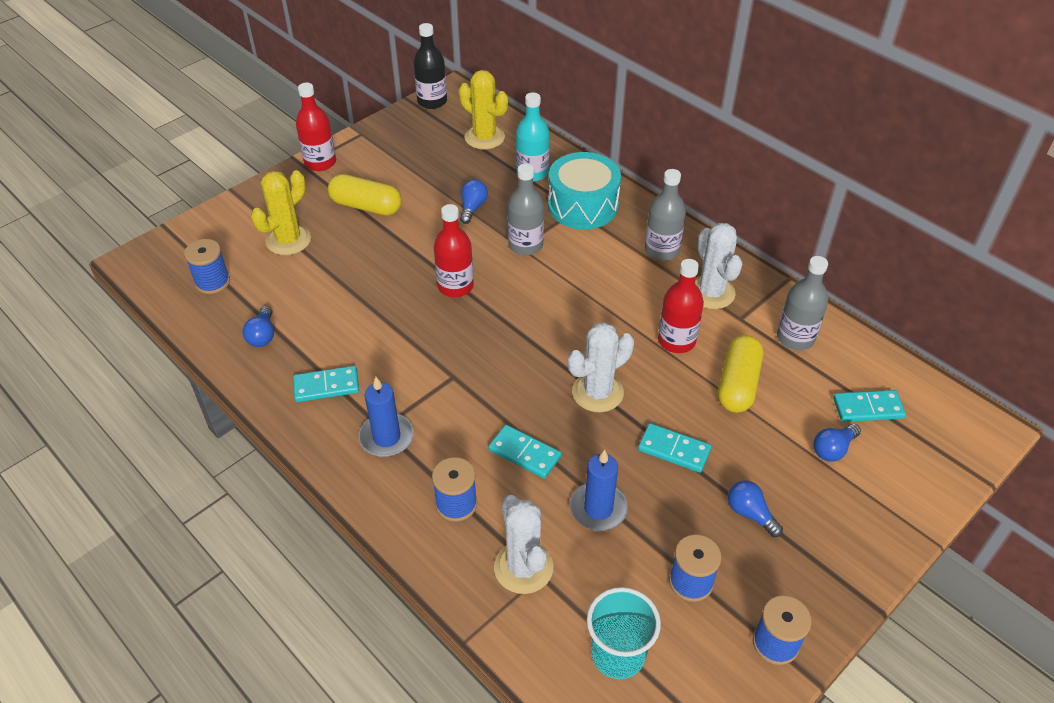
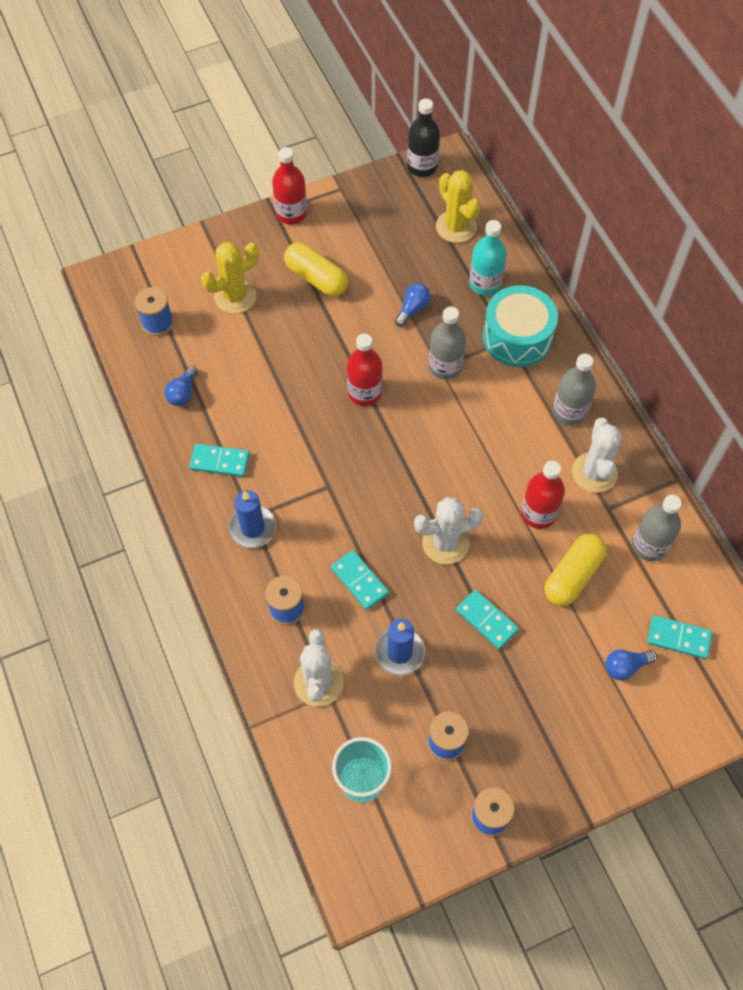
camera: 20 degrees right, 15 degrees up
(750, 513) = (523, 700): blue light bulb -> none

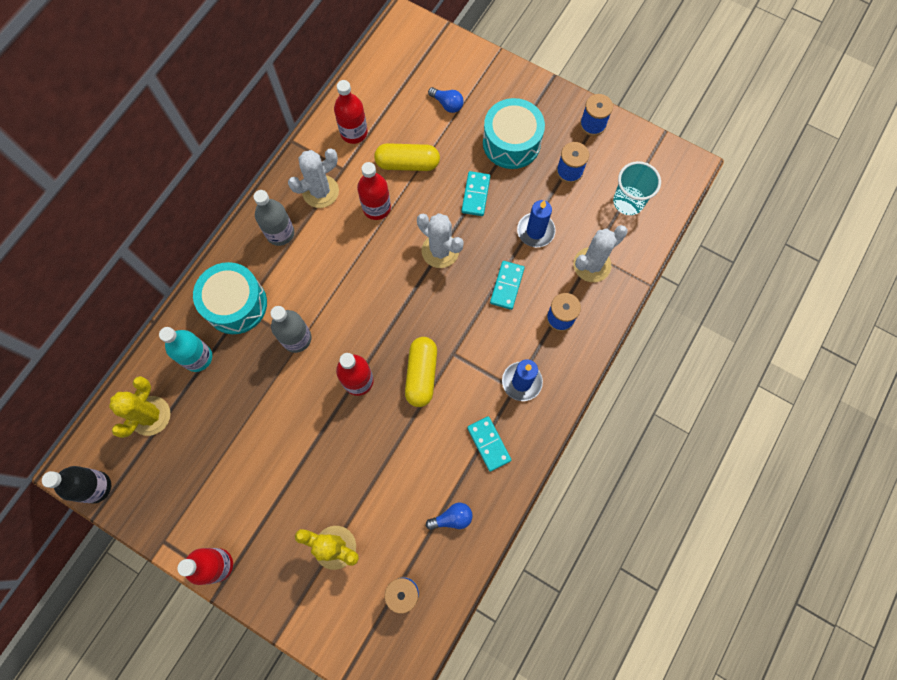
camera: 125 degrees left, 10 degrees up
(316, 278) = (274, 493): yellow capsule -> yellow capsule (421, 374)
(413, 309) = (257, 396): blue light bulb -> none
(527, 703) = (511, 143): none -> turquoise drum
(649, 545) = (354, 132): grey bottle -> red bottle
(678, 638) = (407, 86): turquoise domino -> none

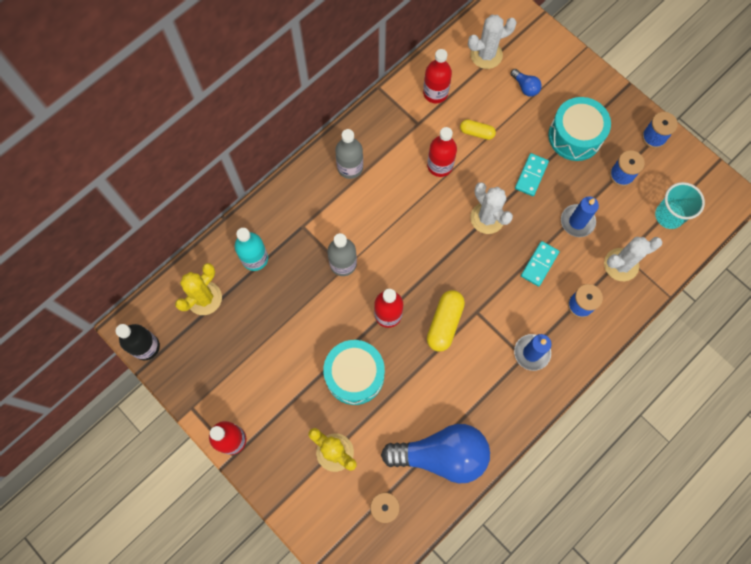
camera: 15 degrees right, 0 degrees up
(236, 304) = (297, 220): turquoise drum -> turquoise drum (354, 375)
(320, 191) = (393, 139): white cactus -> white cactus (486, 55)
(407, 164) = (476, 132): yellow capsule -> yellow capsule, size x0.61
(452, 518) = (441, 455): blue light bulb -> blue light bulb, size x2.46
(489, 444) = (489, 399): turquoise domino -> none

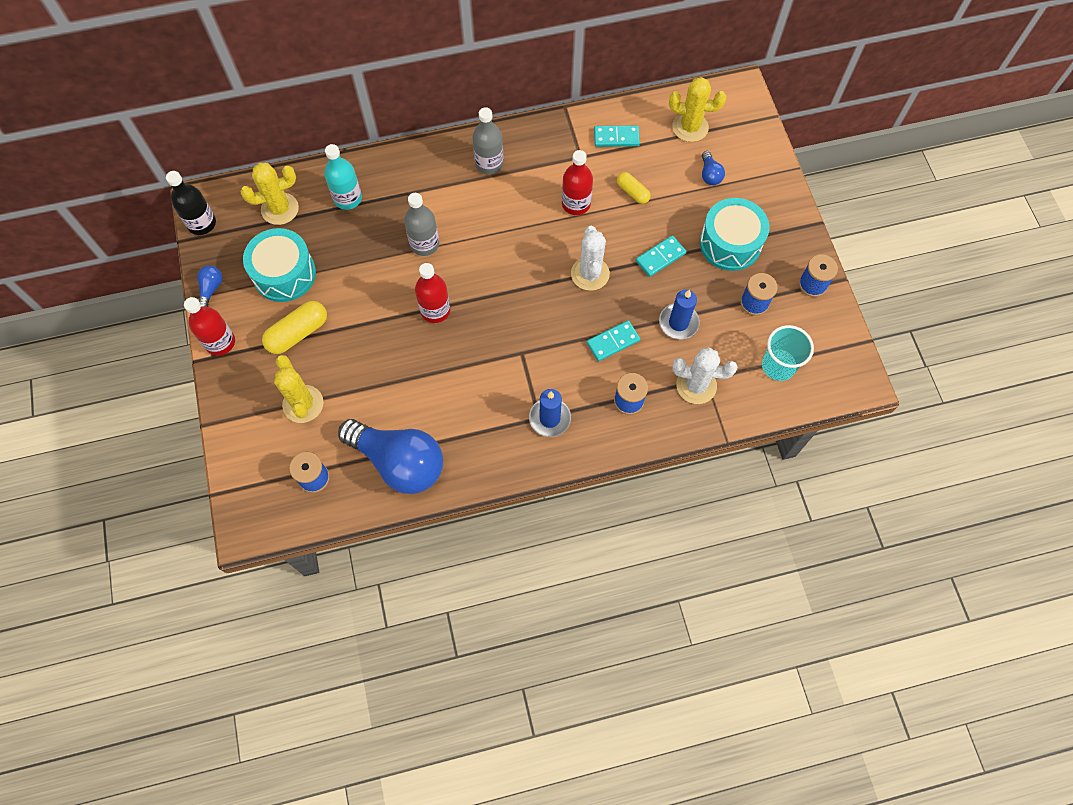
camera: 30 degrees right, 5 degrees down
(193, 398) = (211, 289): none -> blue light bulb
(354, 375) = (367, 347): turquoise drum -> turquoise drum (284, 274)
(435, 93) = (616, 137): red bottle -> turquoise domino
(444, 323) = (483, 346): yellow capsule -> yellow capsule (298, 333)
(486, 55) = (690, 127): white cactus -> yellow cactus

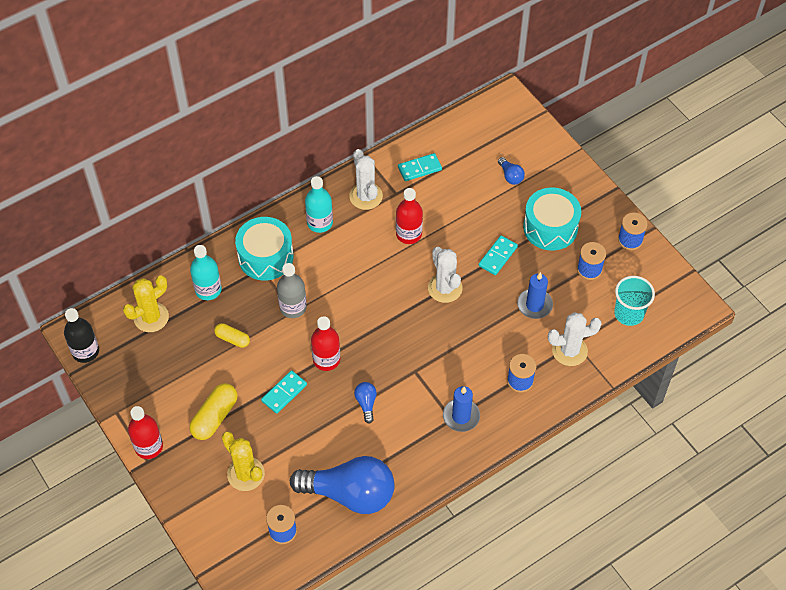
camera: 20 degrees left, 10 degrees down
(211, 289) = (120, 404): blue light bulb -> blue light bulb (366, 403)
(284, 274) = (180, 371): turquoise drum -> turquoise drum (265, 257)
(489, 163) = (320, 223): grey bottle -> turquoise bottle
(548, 150) = (366, 196): none -> white cactus
(613, 342) = (487, 338): turquoise domino -> turquoise domino (284, 393)
(632, 192) = (452, 210): yellow capsule -> yellow capsule (232, 339)
(690, 127) = (478, 141): yellow cactus -> none

